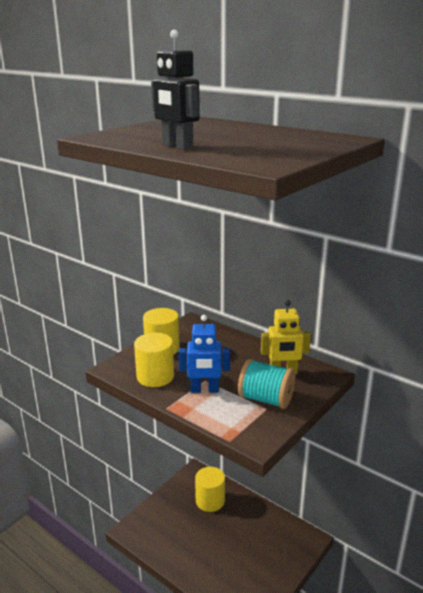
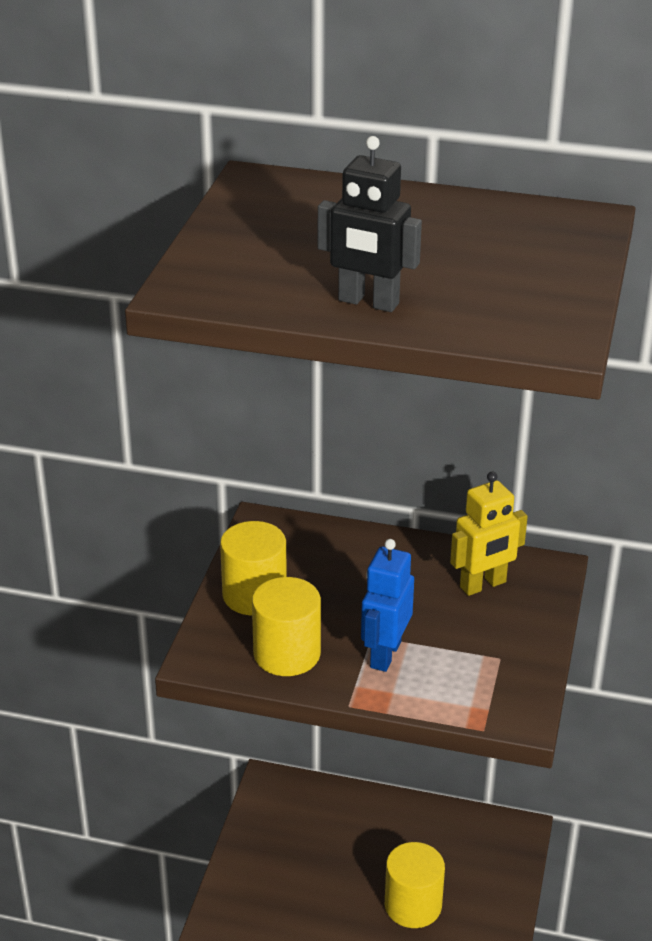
camera: 25 degrees left, 10 degrees up
(204, 390) = (385, 654): blue robot -> blue robot turned 135 degrees clockwise
(210, 501) = (325, 826): yellow cylinder -> yellow cylinder (413, 905)
(266, 399) = (489, 642): turquoise spool -> none

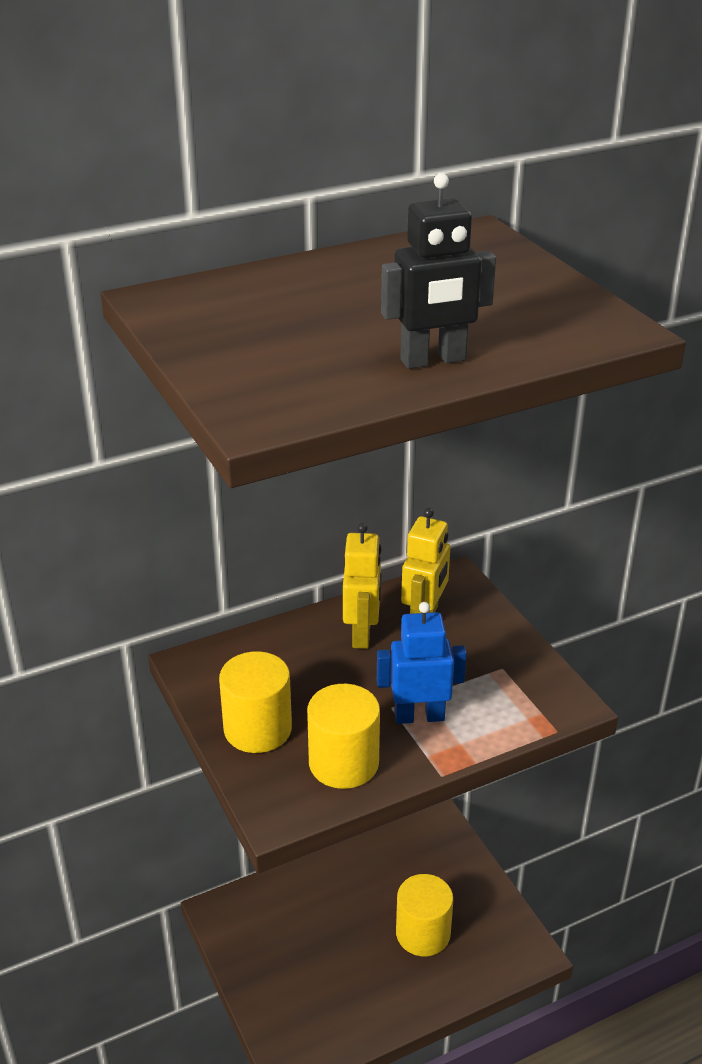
camera: 40 degrees left, 0 degrees up
(385, 654) = (419, 716): blue robot -> blue robot turned 105 degrees clockwise
(416, 570) = (362, 634): none -> yellow robot

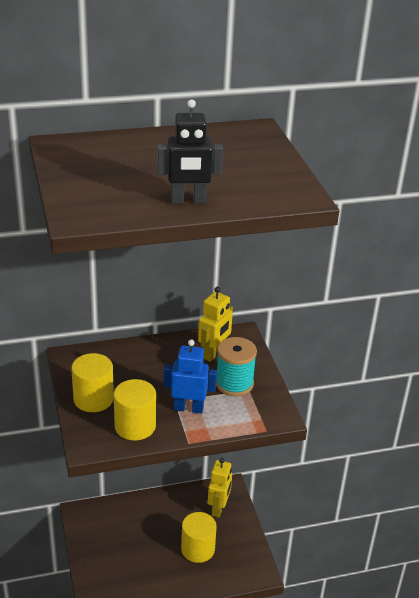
camera: 10 degrees right, 0 degrees up
(362, 634) = (173, 356): yellow robot -> yellow robot (218, 508)
(476, 662) = (234, 383): none -> turquoise spool

